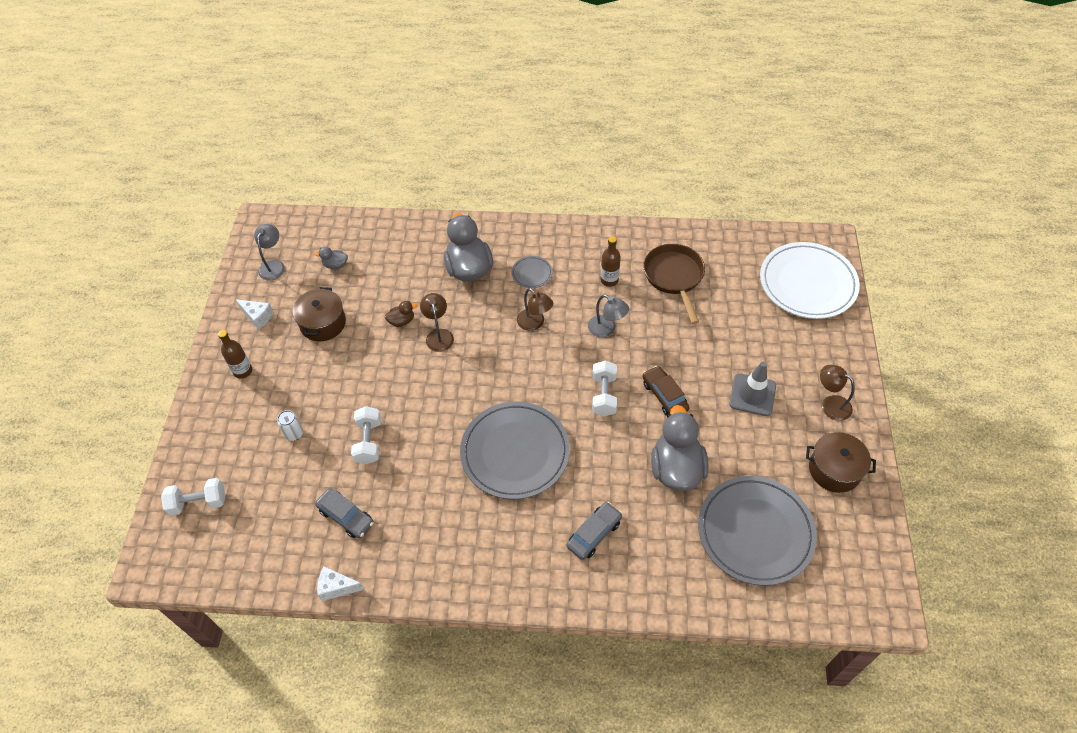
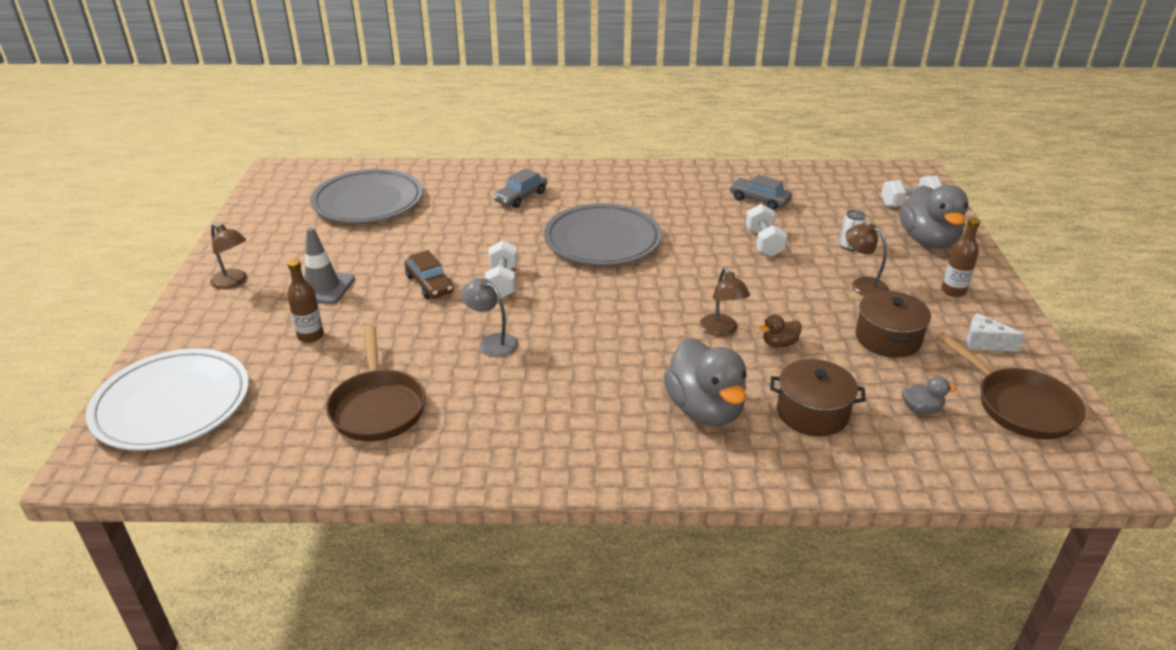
camera: 175 degrees right, 20 degrees down
(273, 265) = (1019, 406): grey lamp -> brown pan
(337, 587) = (745, 168): white cheese -> none
(532, 273) = (603, 406): grey plate -> none
(534, 323) = (592, 346): brown lamp -> brown lamp (862, 284)
(609, 280) = (481, 400): brown bottle -> brown bottle (310, 336)
(676, 468) = (432, 234): grey duck -> grey duck (928, 241)
(834, 469) = (265, 237): brown pot -> brown pot (812, 413)

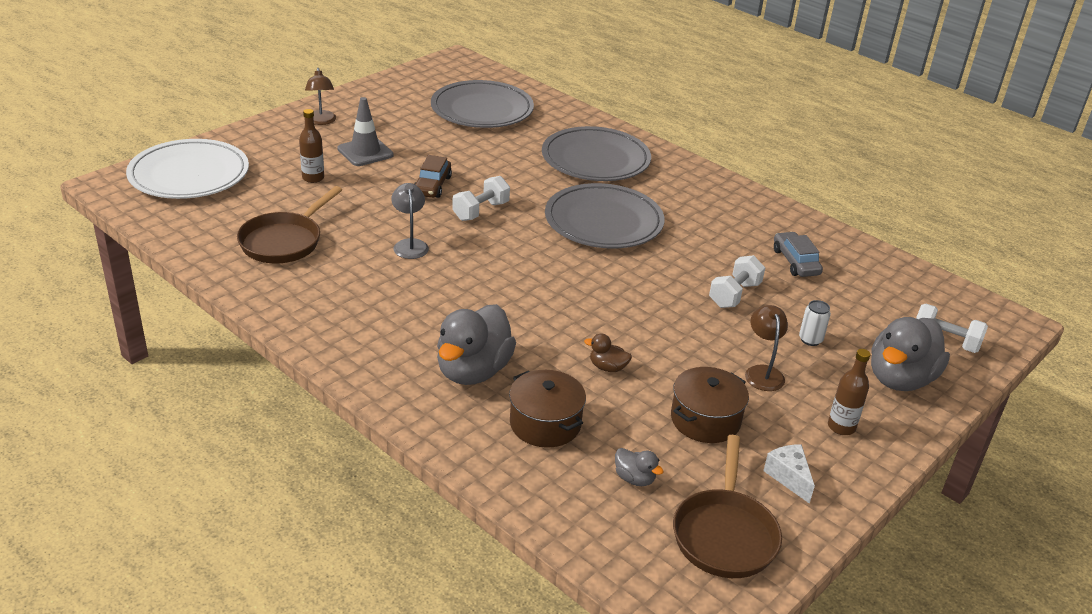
camera: 40 degrees right, 0 degrees up
(521, 197) = (595, 159): grey car -> grey plate
(721, 330) = (579, 332): brown lamp -> none

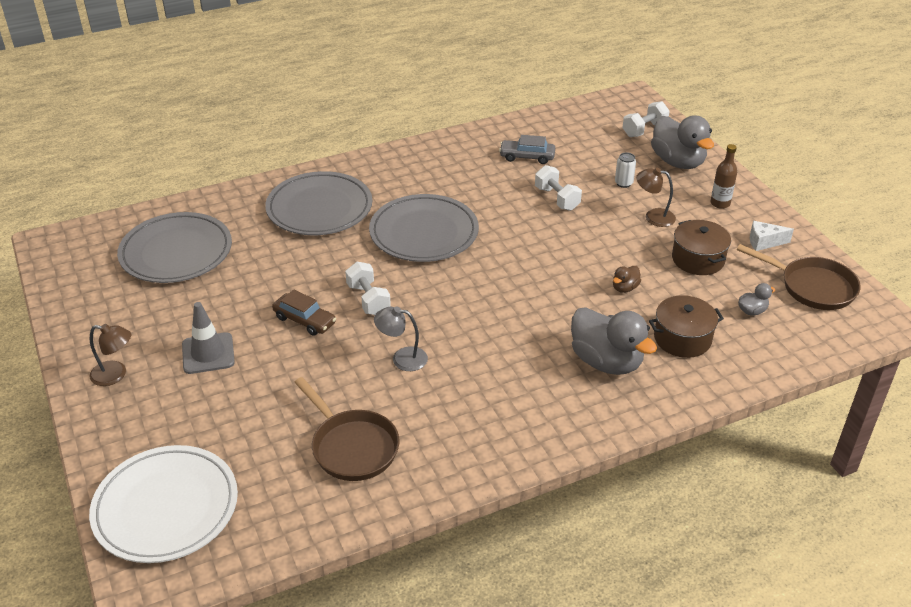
camera: 65 degrees left, 5 degrees up
(313, 178) = (238, 403): brown bottle -> none

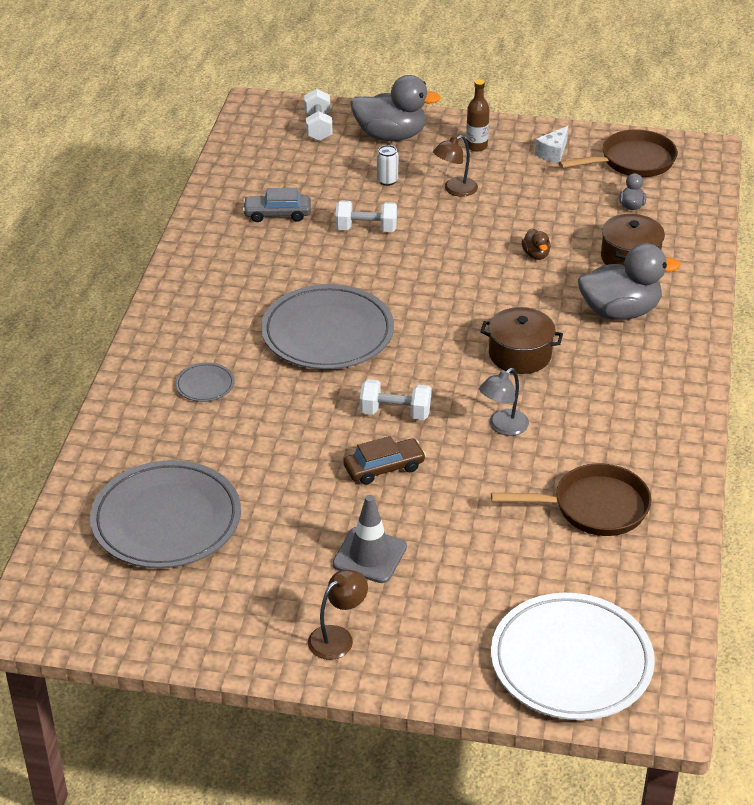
camera: 55 degrees left, 0 degrees up
(319, 208) = (205, 385): grey plate -> grey plate, size x0.43
(527, 157) = (277, 214): grey car -> grey car turned 45 degrees clockwise
(698, 259) = (539, 197): brown pot -> brown pot (520, 354)

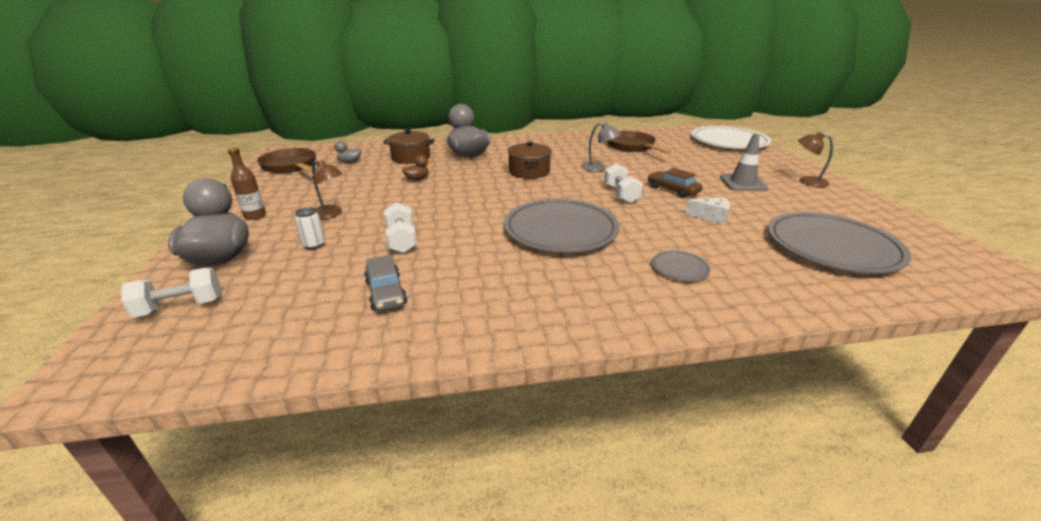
camera: 110 degrees left, 10 degrees down
(553, 153) = (274, 188): white cheese -> white cheese (711, 217)

